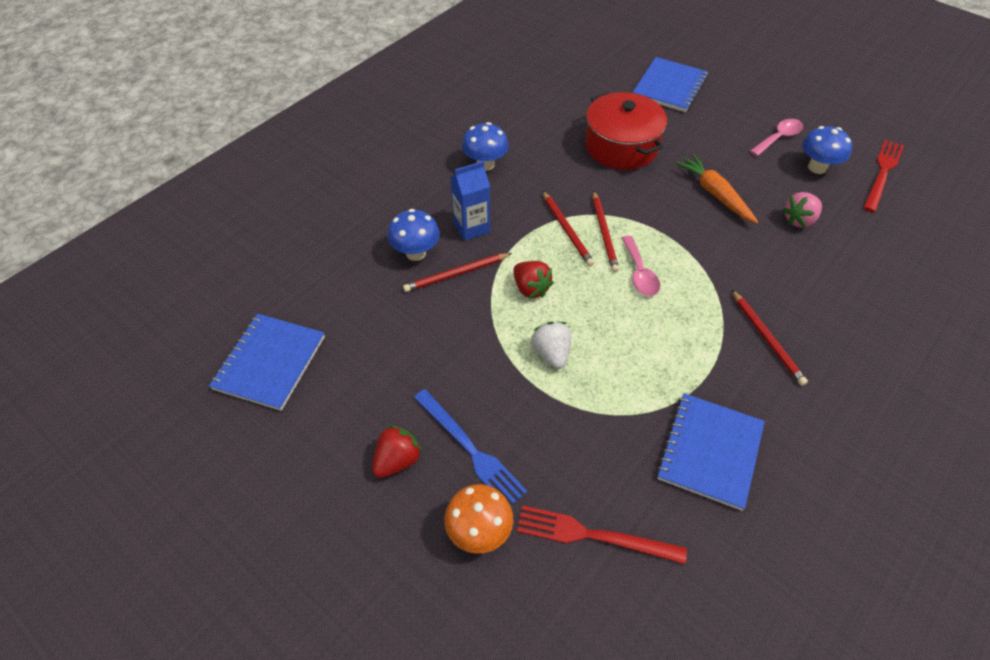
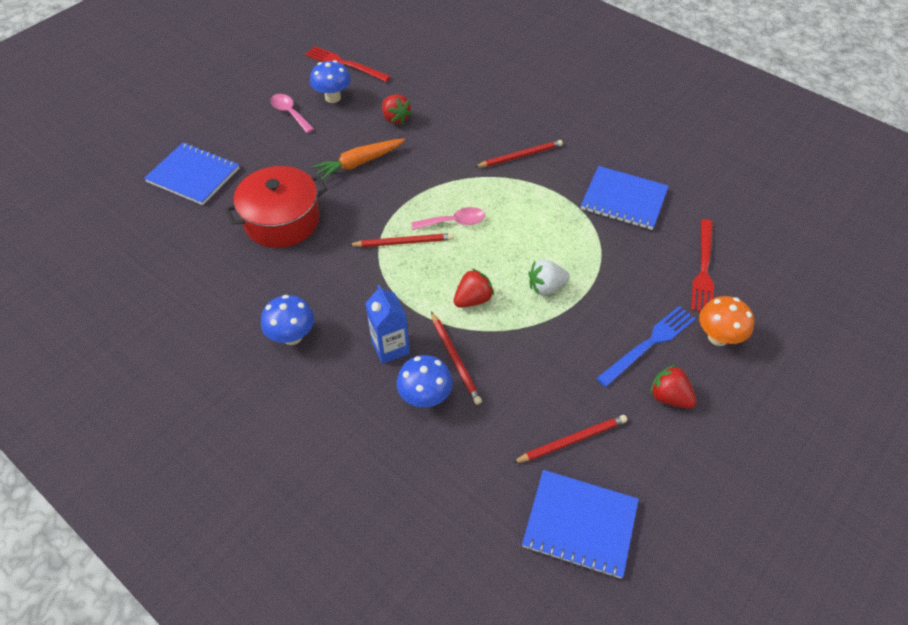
camera: 90 degrees left, 0 degrees up
(567, 230) = (398, 269): red pencil -> red pencil (572, 440)
(799, 220) = (395, 118): pink strawberry -> red strawberry

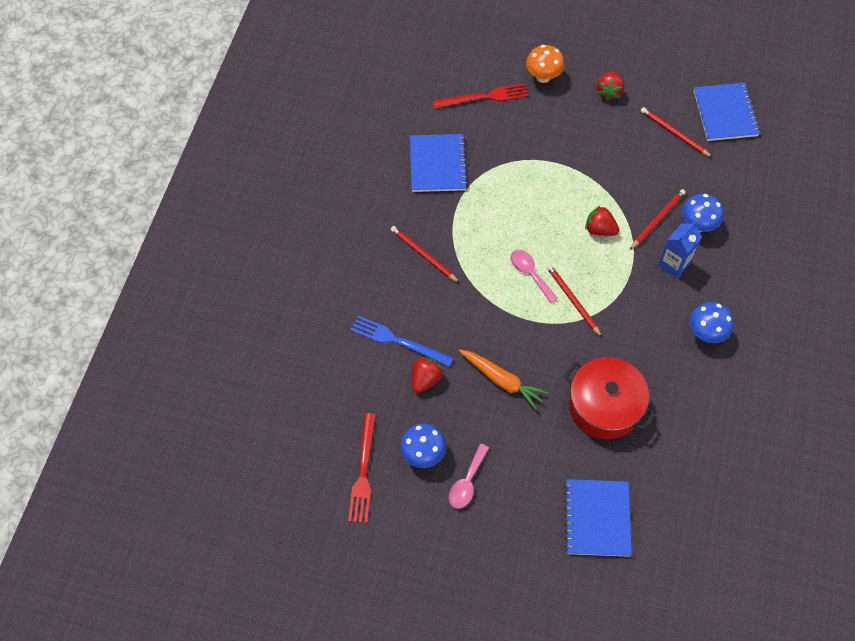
camera: 115 degrees left, 10 degrees up
(546, 287) = (559, 187): white strawberry -> none
(649, 344) = (573, 113): blue fork -> blue fork (398, 341)

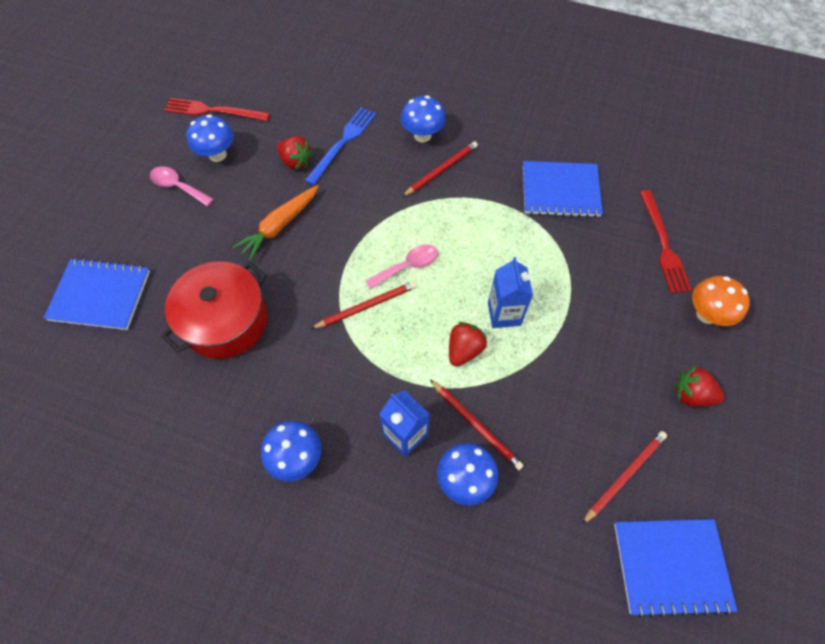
camera: 95 degrees right, 0 degrees up
(382, 273) = (422, 135): none -> blue mushroom
(564, 204) = (504, 314): none -> blue carton

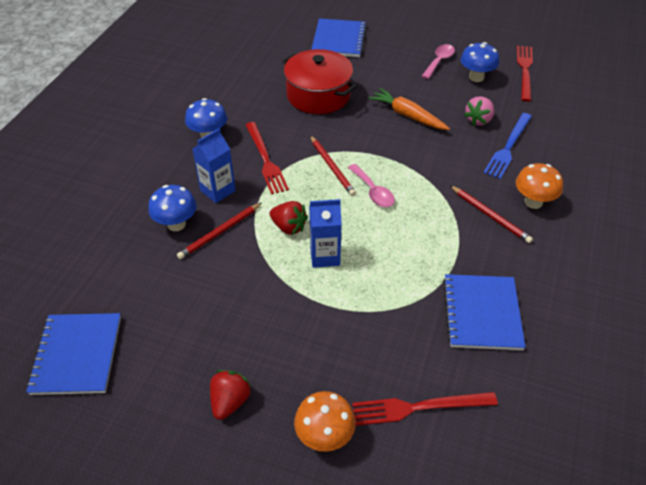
camera: 90 degrees right, 15 degrees down
(296, 162) = (478, 120): red strawberry -> pink strawberry
(342, 143) = (508, 147): blue fork -> blue fork turned 90 degrees clockwise
(350, 380) = (266, 160): none -> red fork
(422, 135) = (533, 202): blue mushroom -> orange mushroom
(625, 475) = (159, 331): red pencil -> none

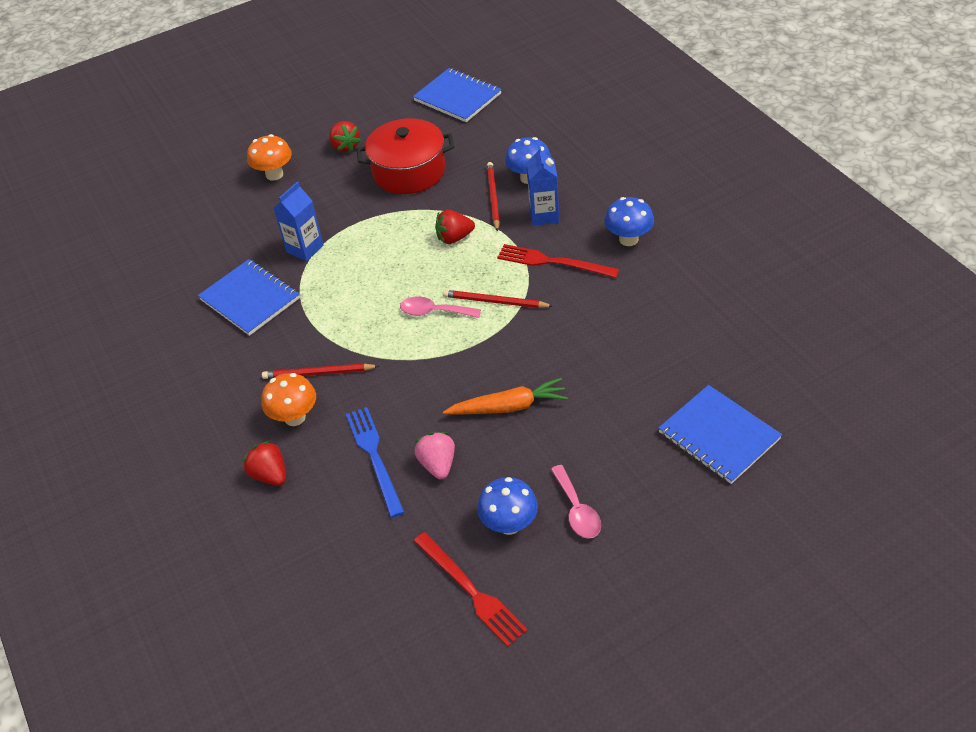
camera: 135 degrees right, 0 degrees up
(318, 95) = (617, 352): red pot -> red pot (409, 171)
(325, 256) = (401, 243): blue carton -> blue carton (305, 249)
(418, 407) = (236, 223): red fork -> none
(580, 183) = (270, 475): none -> red strawberry

